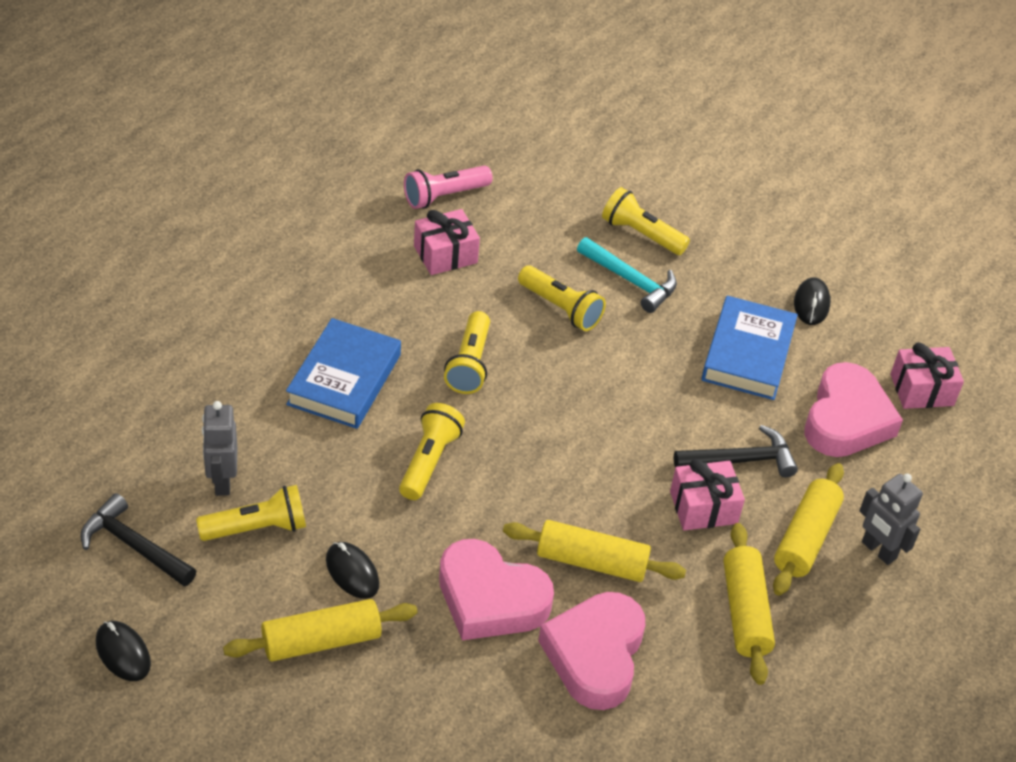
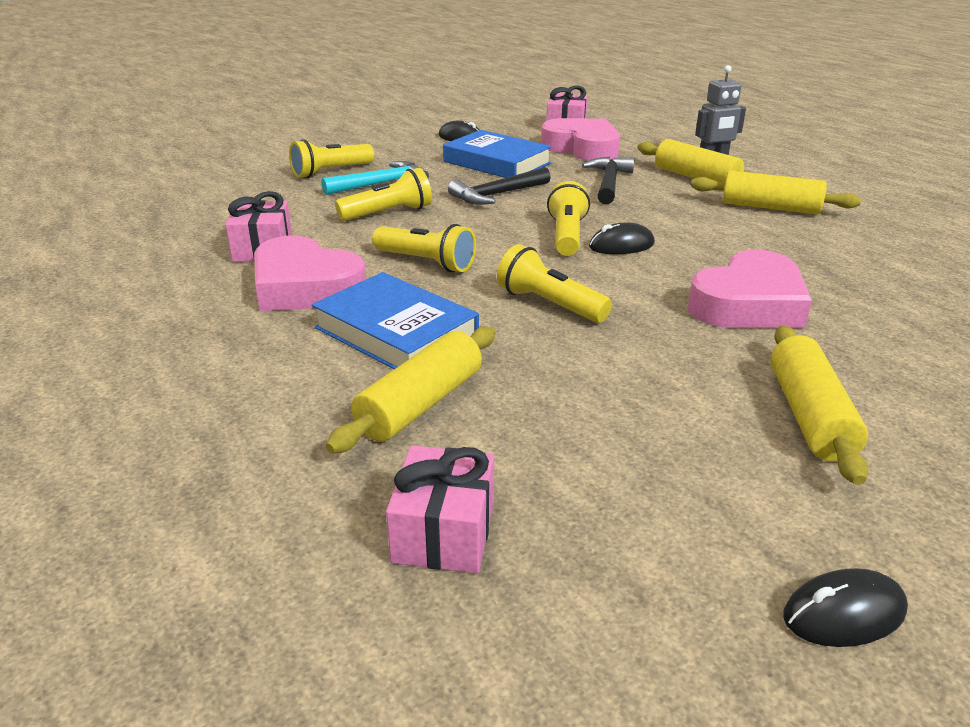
camera: 65 degrees left, 15 degrees down
(133, 546) = (615, 563): black hammer -> black hammer (497, 195)
(222, 481) = (517, 451): grey robot -> none
(257, 528) = (612, 434): yellow flashlight -> yellow flashlight (567, 236)
(352, 572) = (701, 376): black mouse -> black mouse (621, 245)
(444, 196) = (180, 236): pink flashlight -> none
(591, 562) = (707, 252): yellow rolling pin -> yellow rolling pin (421, 404)
(595, 655) = (820, 269): pink heart -> pink heart (305, 287)
(703, 507) = (654, 202): pink gift -> pink gift (444, 532)

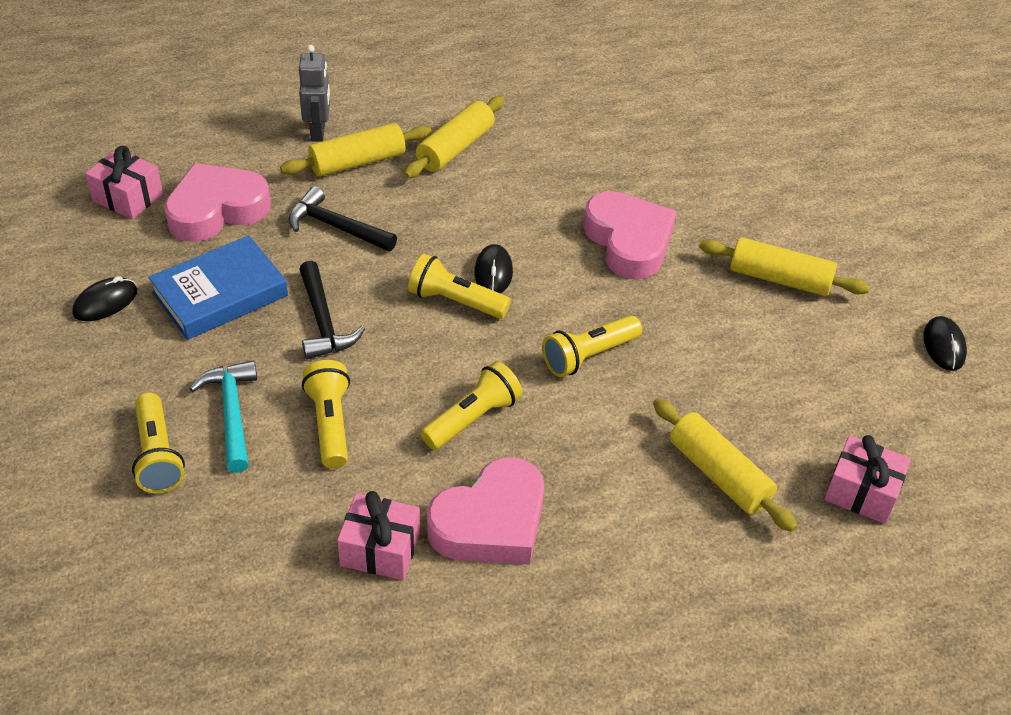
camera: 75 degrees left, 15 degrees up
(396, 332) = (604, 468): blue book -> none

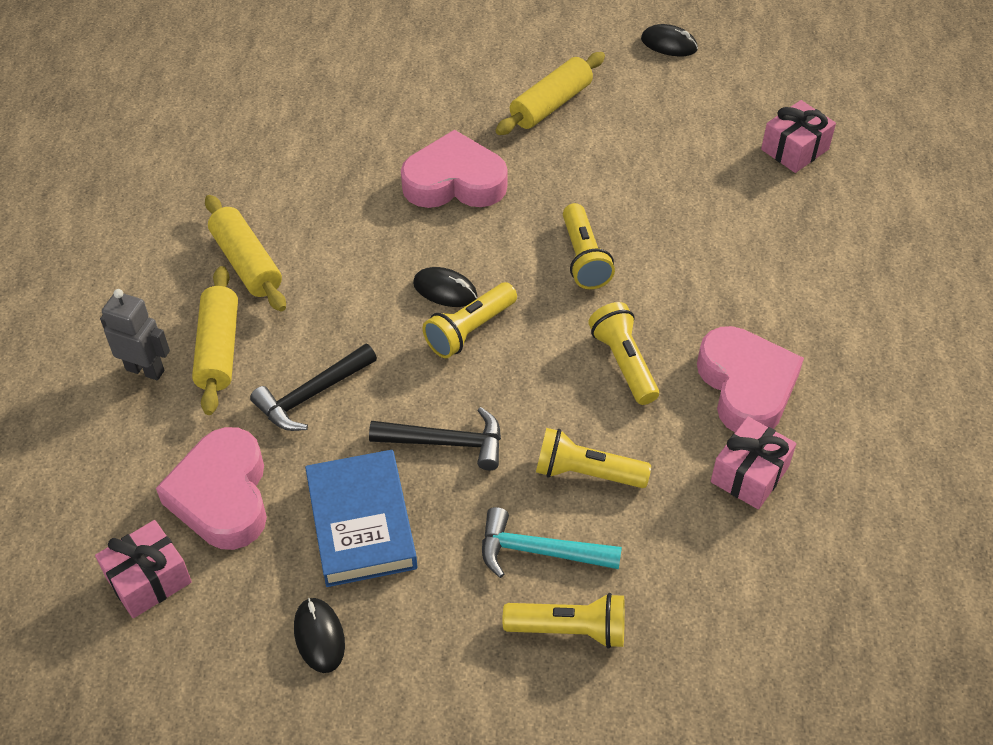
camera: 65 degrees left, 5 degrees up
(719, 474) = (748, 223): yellow rolling pin -> none

